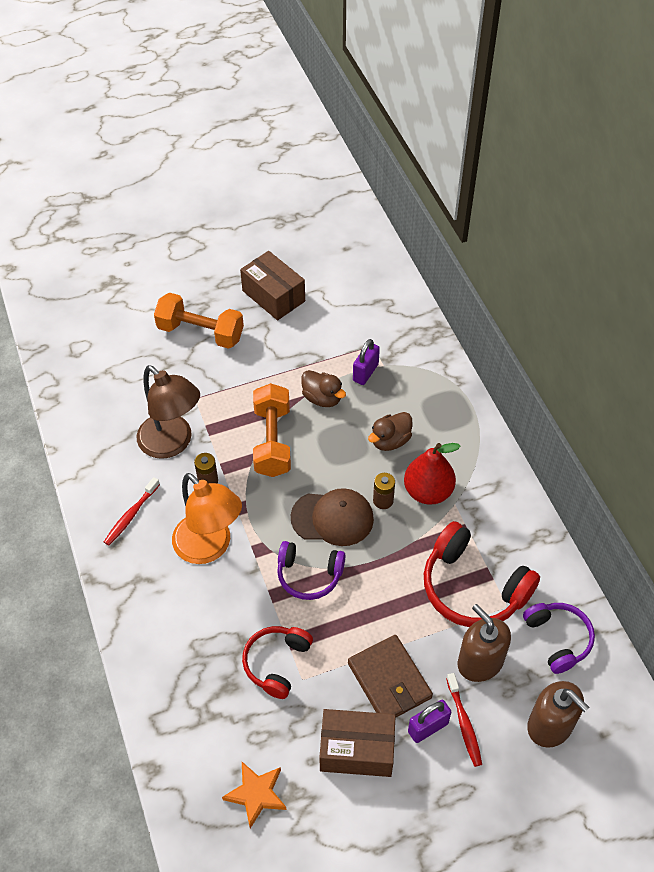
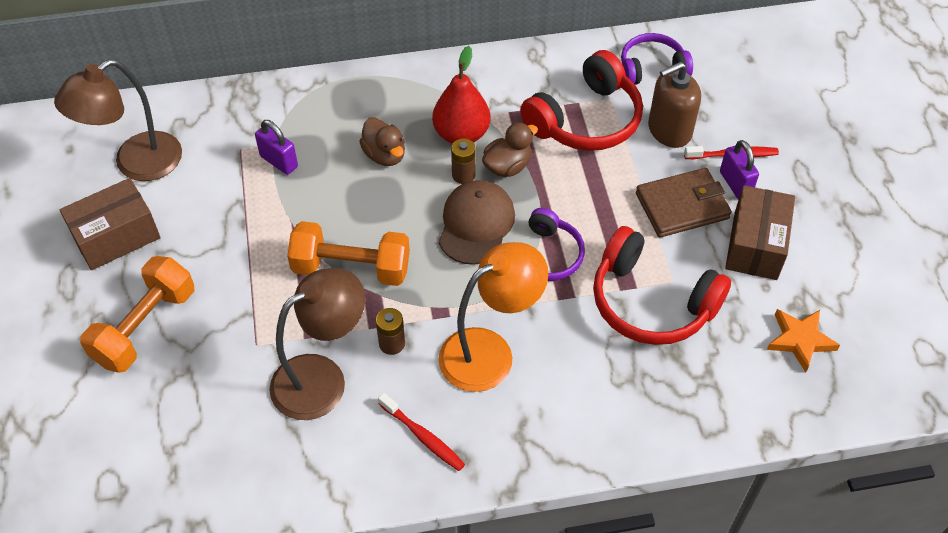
camera: 80 degrees left, 0 degrees up
(276, 663) = (651, 302): red headphones -> red headphones, size x1.59
(322, 398) = (303, 209): brown duck -> brown duck (507, 166)
(341, 289) = (136, 164): none -> brown lamp
(550, 726) = (739, 93): brown soap dispenser -> none

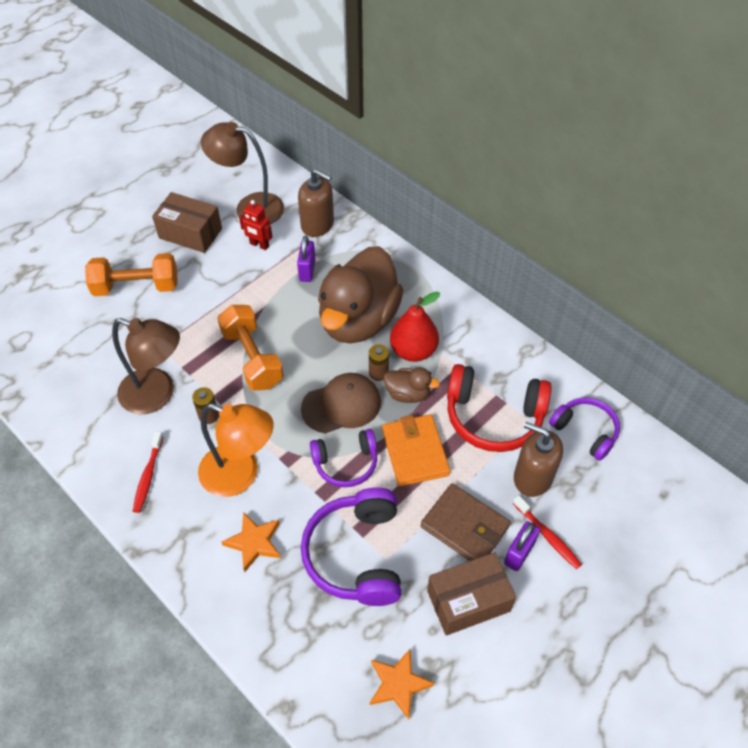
camera: 55 degrees right, 0 degrees up
(200, 183) = (259, 245): none -> red robot
(224, 120) = (317, 224): none -> brown soap dispenser
(384, 155) = (358, 320): brown duck -> brown duck, size x2.31
(577, 197) = (415, 452): none -> orange wallet
(577, 379) = (254, 542): none -> orange star
(651, 302) = (356, 554): red headphones -> purple headphones

